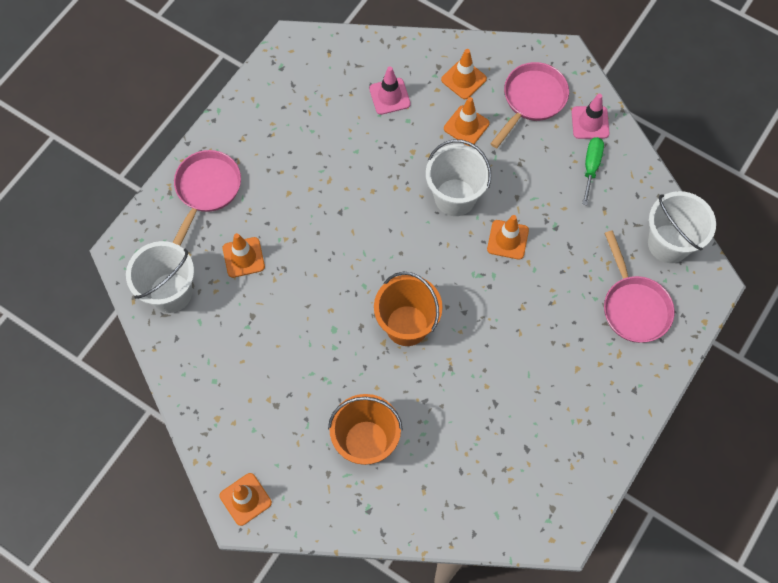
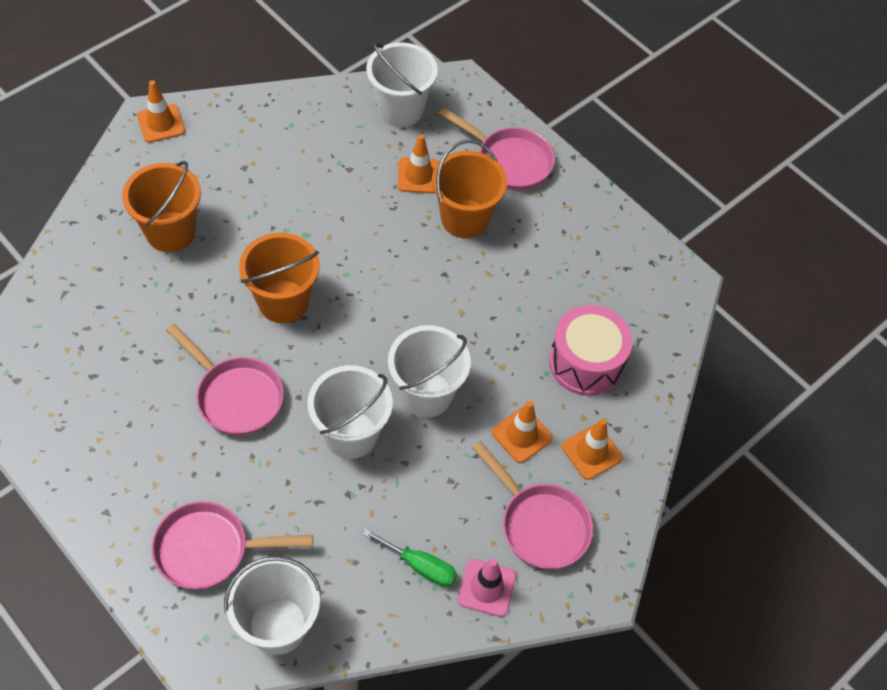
camera: 100 degrees right, 10 degrees down
(279, 210) = (465, 218): none -> orange bucket
(389, 96) = (586, 362): pink traffic cone -> pink drum
(505, 332) = (235, 396): none -> pink pan
(507, 240) = (351, 434): orange traffic cone -> white bucket

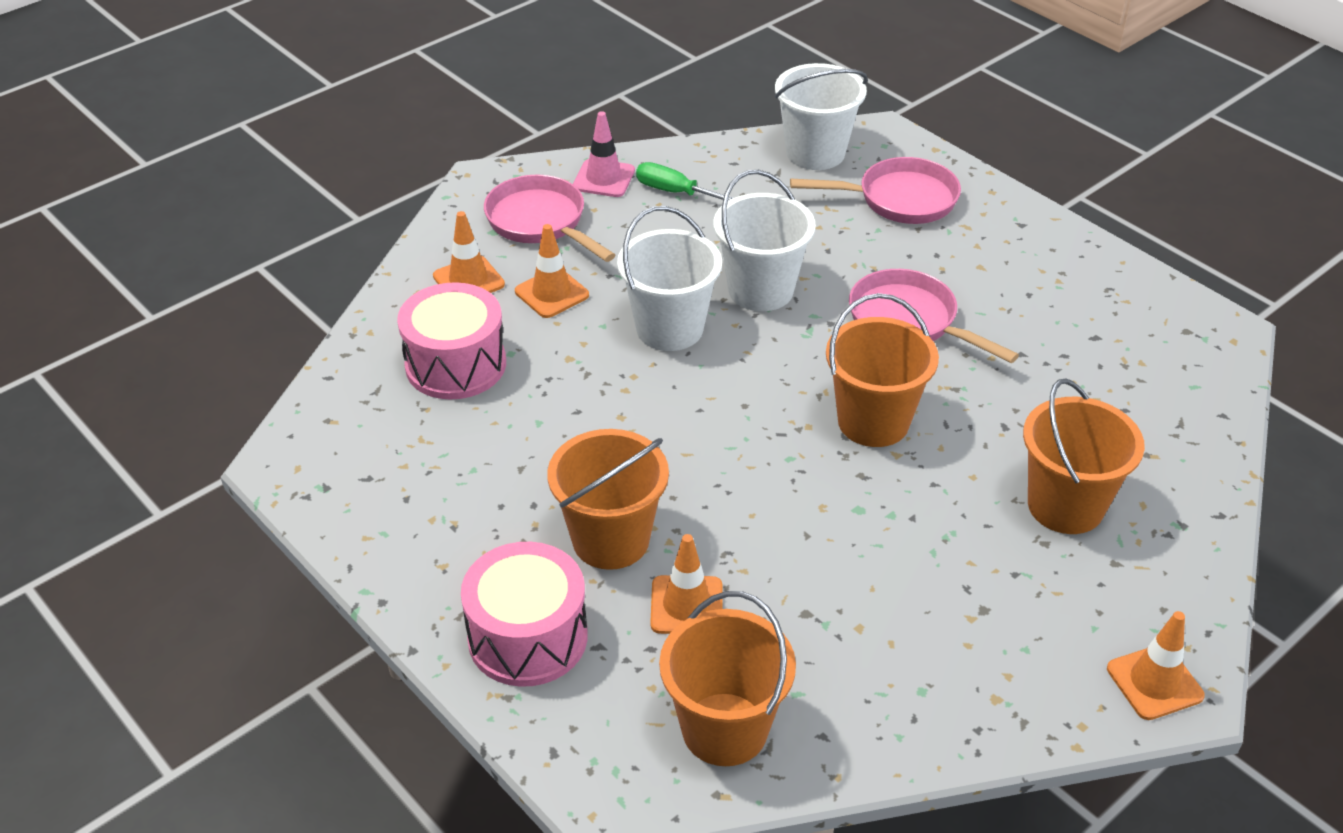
camera: 175 degrees left, 15 degrees down
(400, 109) = (724, 729): white bucket -> orange bucket
(509, 161) = (528, 637): pink pan -> pink drum

